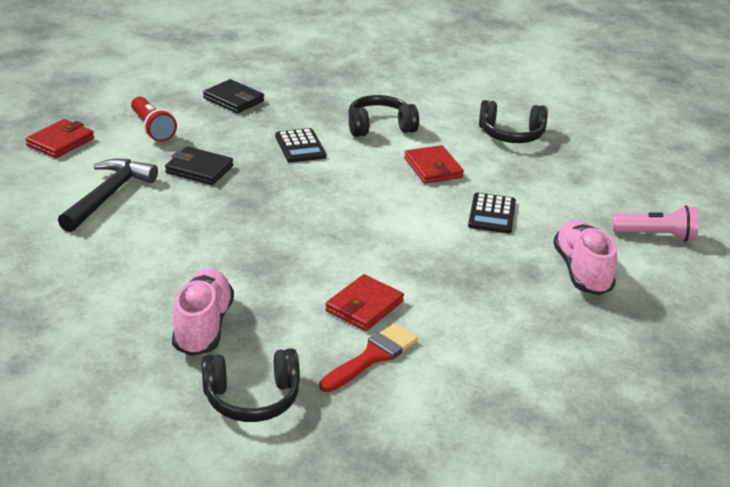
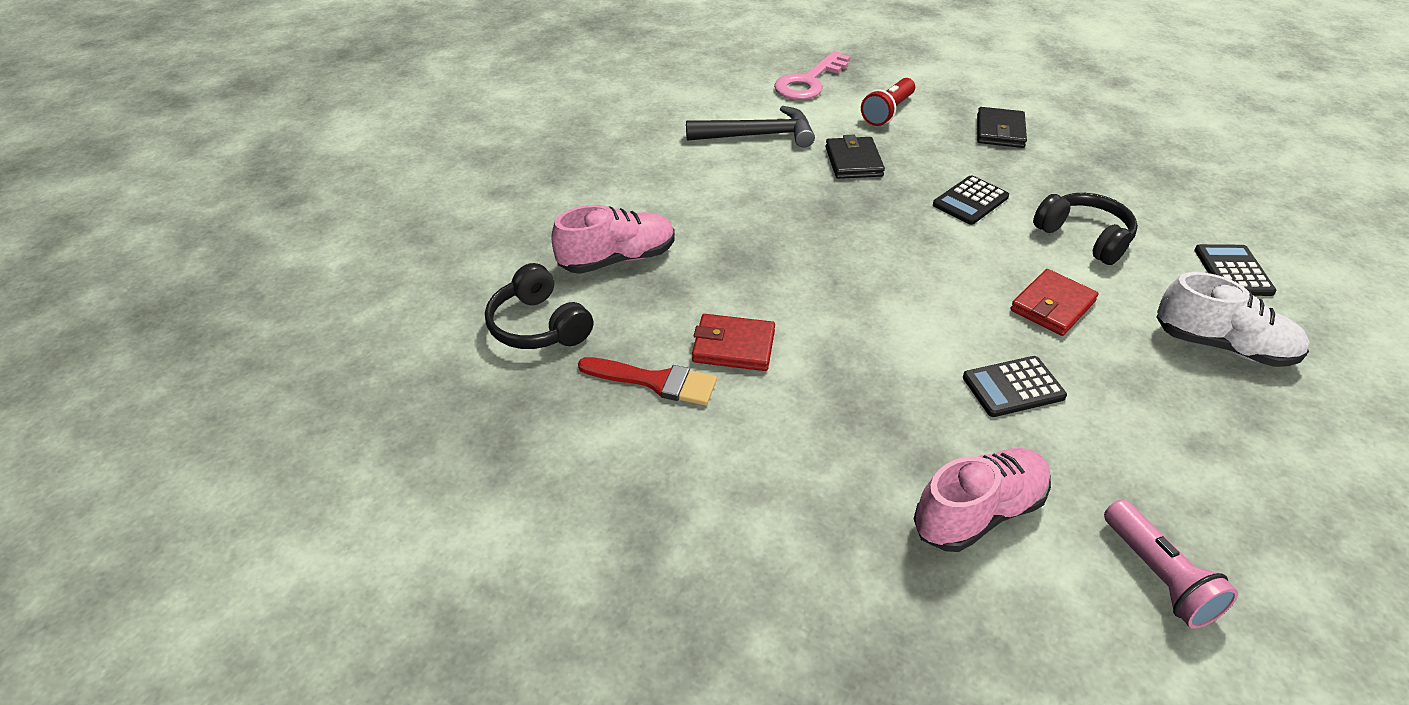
camera: 65 degrees right, 10 degrees up
(61, 142) = (809, 82): red wallet -> pink key
(454, 100) = (1233, 271): none -> black calculator
(511, 134) = (1222, 346): black headphones -> white shoe

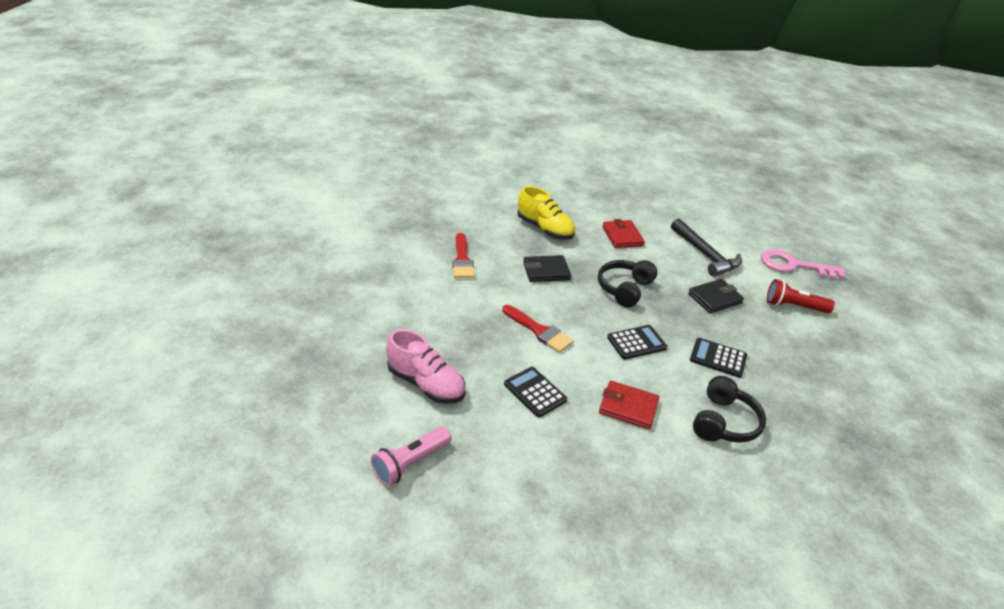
camera: 65 degrees right, 5 degrees down
(539, 326) = (479, 218): black headphones -> black headphones (624, 289)
(617, 259) = (545, 229): pink shoe -> yellow shoe
(733, 346) = (502, 279): red wallet -> red wallet (622, 236)
(877, 342) = (539, 331): none -> red brush
(1000, 131) = (828, 367): black wallet -> black wallet (546, 271)
(1222, 346) = (647, 505): white shoe -> none
(1233, 271) = (753, 518): black calculator -> black calculator (636, 343)

